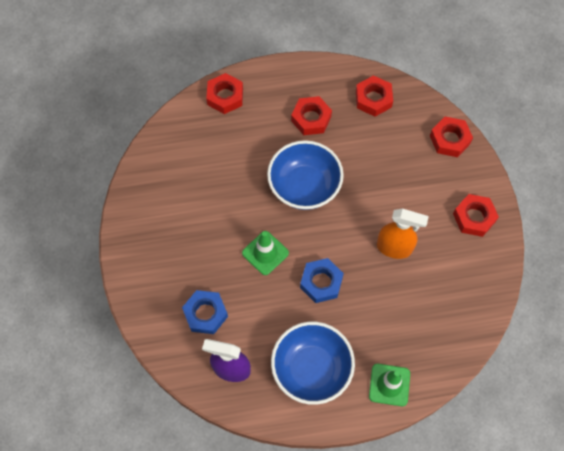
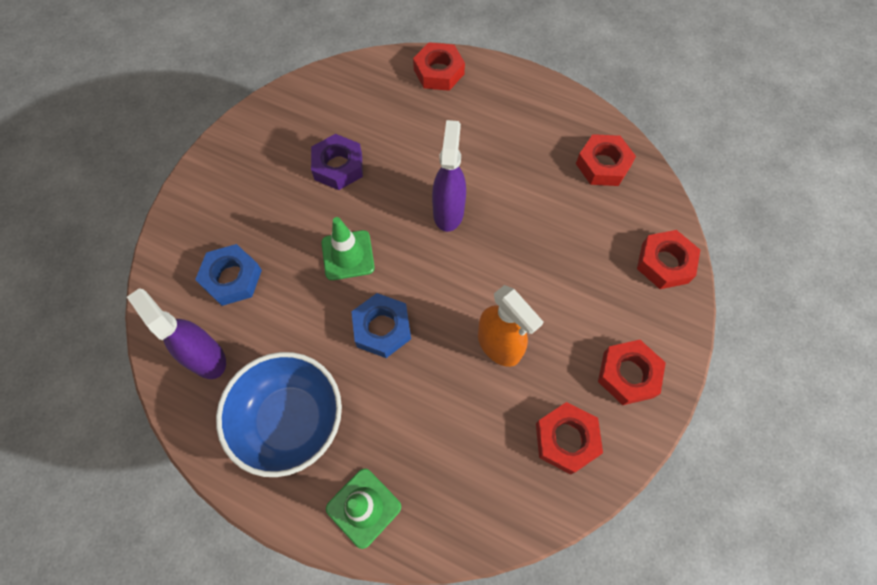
camera: 35 degrees right, 0 degrees up
(212, 201) = (338, 166): none -> purple nut
(304, 187) = (448, 211): blue bowl -> purple spray bottle
(311, 119) = (513, 145): red nut -> red nut (566, 439)

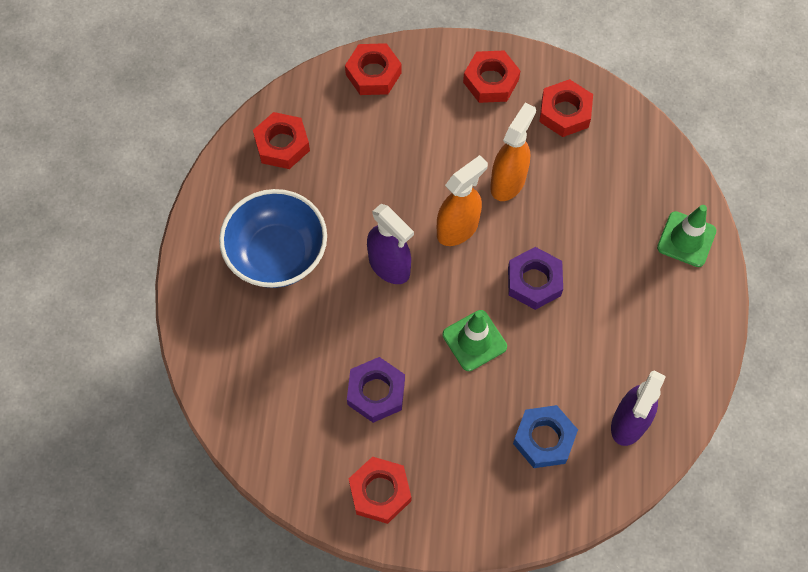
camera: 110 degrees left, 0 degrees up
(290, 420) = (648, 323): blue bowl -> blue bowl (277, 254)
(382, 328) = (534, 281): blue nut -> purple nut
(438, 72) = (210, 336): red nut -> red nut (380, 492)
(448, 211) = (389, 266): purple spray bottle -> purple spray bottle turned 120 degrees counterclockwise
(464, 280) = (458, 228): none -> orange spray bottle

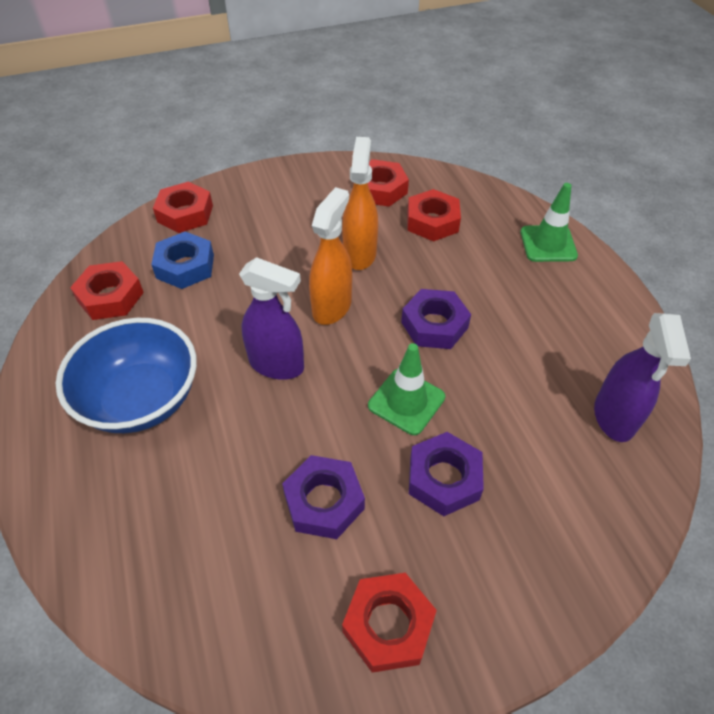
camera: 25 degrees left, 15 degrees down
(469, 413) = (444, 478): none -> purple nut
(491, 81) = (301, 187): red nut -> red nut (432, 221)
(544, 439) = (541, 471): blue nut -> blue nut (185, 266)

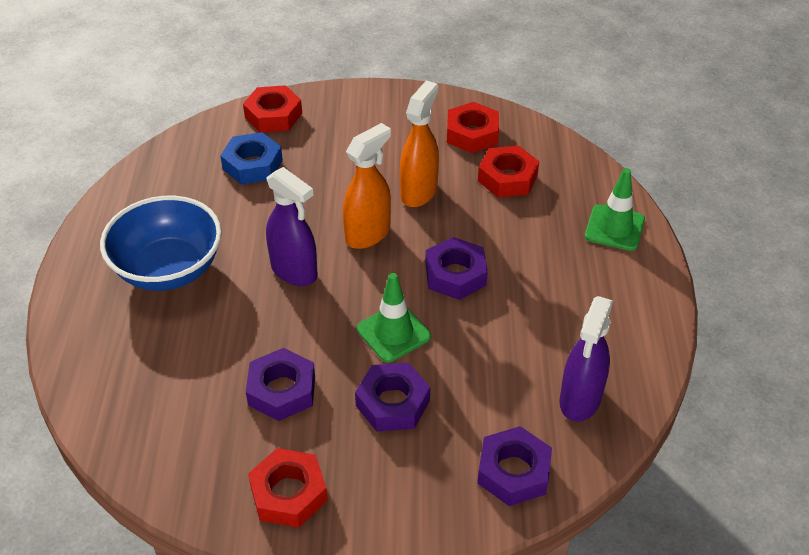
camera: 20 degrees right, 5 degrees down
(110, 297) = (177, 176): red nut -> none
(598, 515) = (513, 472): none -> purple nut

